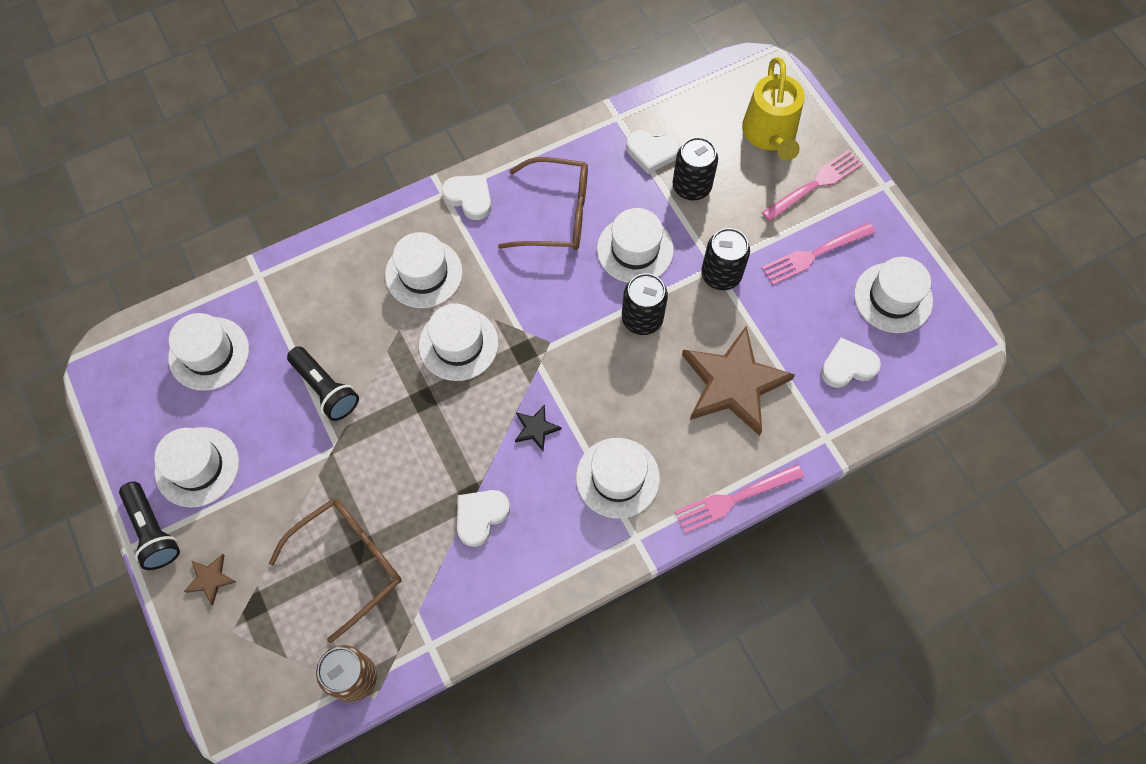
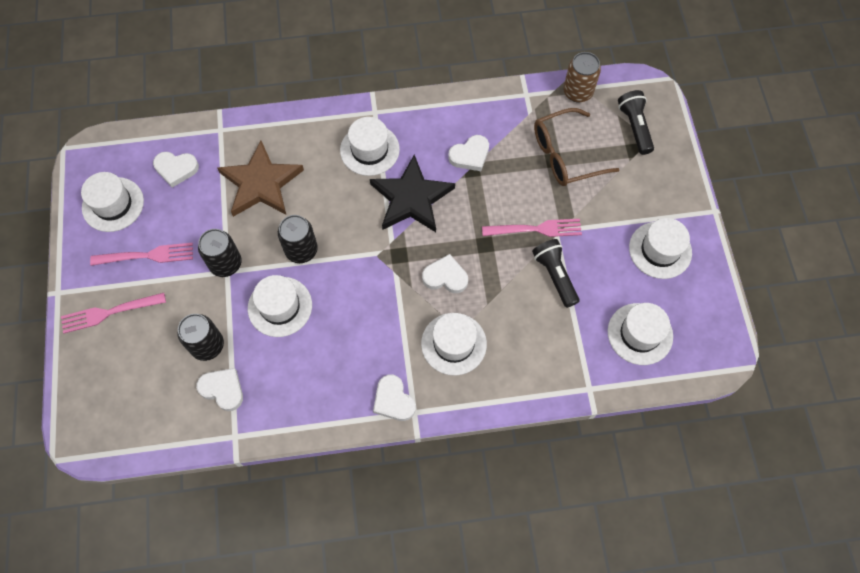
camera: 160 degrees left, 0 degrees up
(153, 531) = (696, 216): black flashlight -> black flashlight (634, 127)
(210, 579) = (660, 174): brown star -> none
(458, 344) = (445, 277): white hat -> white heart
(536, 428) = (411, 198): black star -> black star, size x2.40
(557, 214) = (327, 359): brown glasses -> none
(734, 499) = (300, 113): pink fork -> pink fork (535, 229)
(770, 134) = (116, 371): yellow watering can -> none

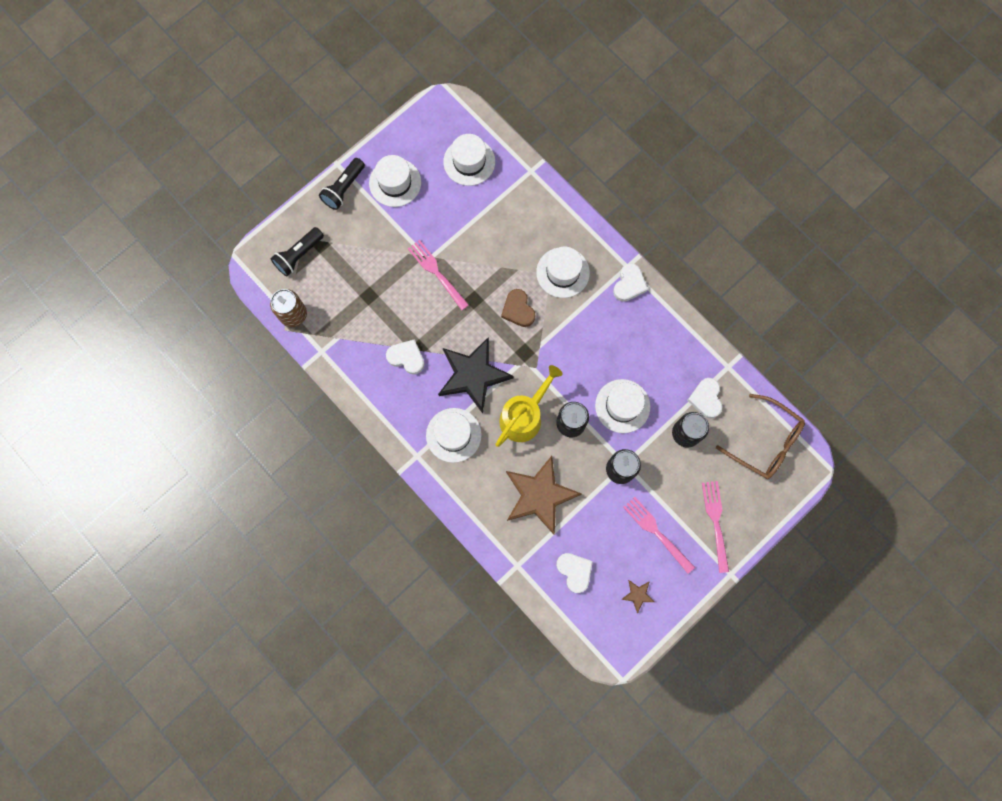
camera: 125 degrees left, 10 degrees up
(109, 312) = (715, 522): pink fork -> pink fork turned 135 degrees counterclockwise
(113, 204) = (638, 595): white hat -> brown star
(340, 216) = (524, 416): none -> yellow watering can
(445, 277) = (518, 310): white heart -> brown heart
(555, 276) = (464, 238): black flashlight -> black flashlight (344, 188)
(565, 155) = (359, 290): brown glasses -> brown glasses (765, 442)

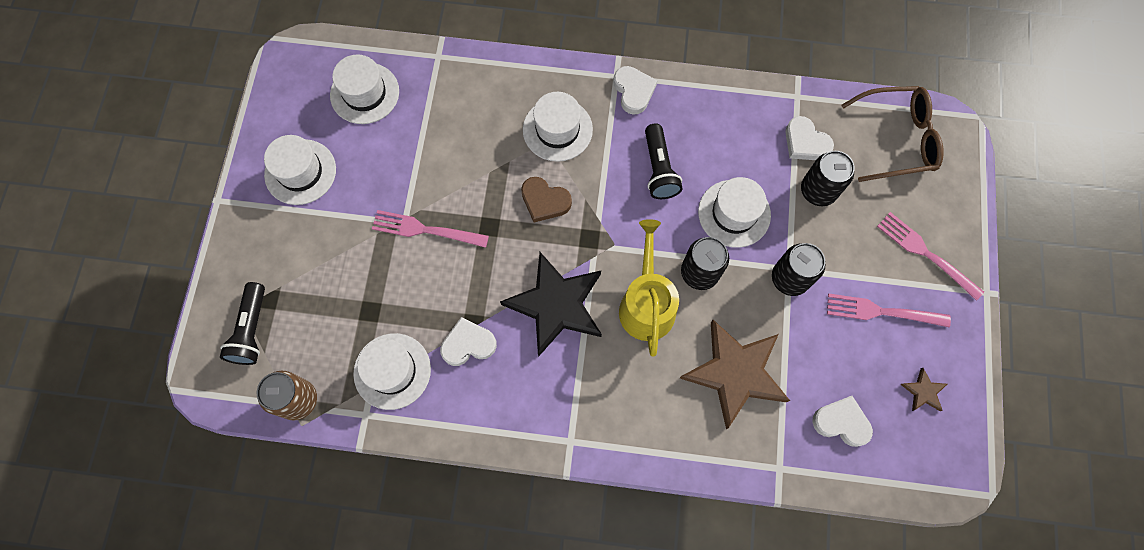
camera: 40 degrees left, 5 degrees down
(344, 188) = (246, 220): black flashlight -> black flashlight (659, 169)
(453, 435) = (590, 385): white hat -> white hat (392, 371)

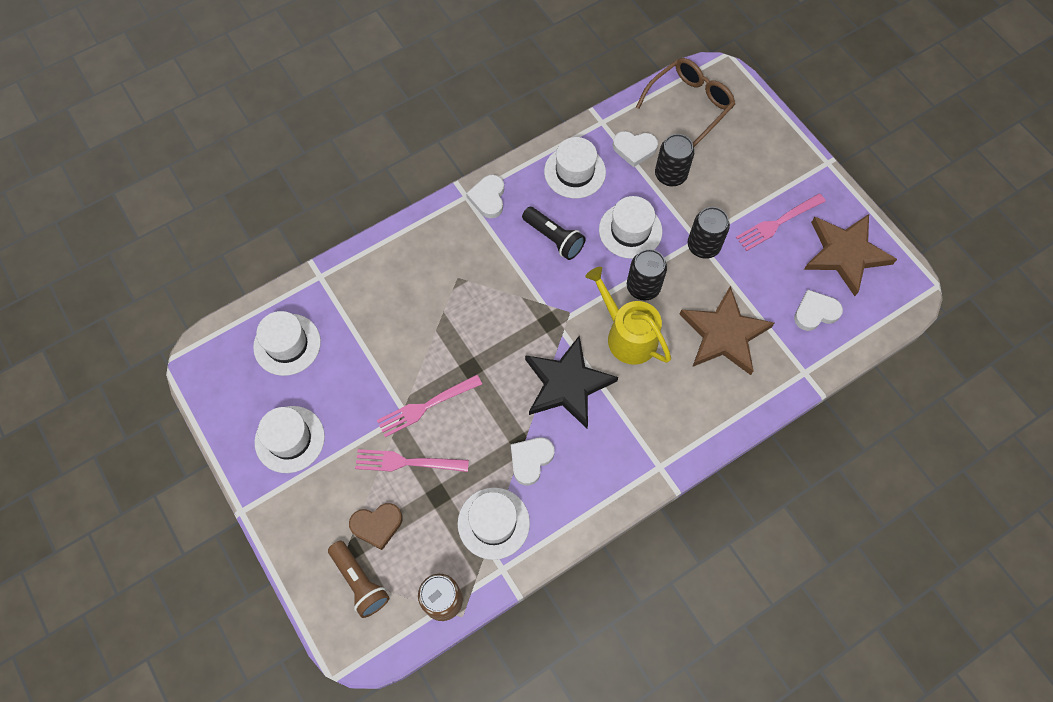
camera: 40 degrees left, 5 degrees down
(252, 330) = (360, 582): black flashlight -> brown flashlight
(544, 201) = (494, 320): brown heart -> brown heart (377, 525)
(557, 129) = (458, 264): white hat -> white hat (574, 172)
(633, 91) = (488, 198): white heart -> white heart turned 120 degrees counterclockwise
(923, 391) = (845, 253): brown star -> brown star, size x2.40
(926, 253) = (771, 165): pink fork -> pink fork (407, 462)

